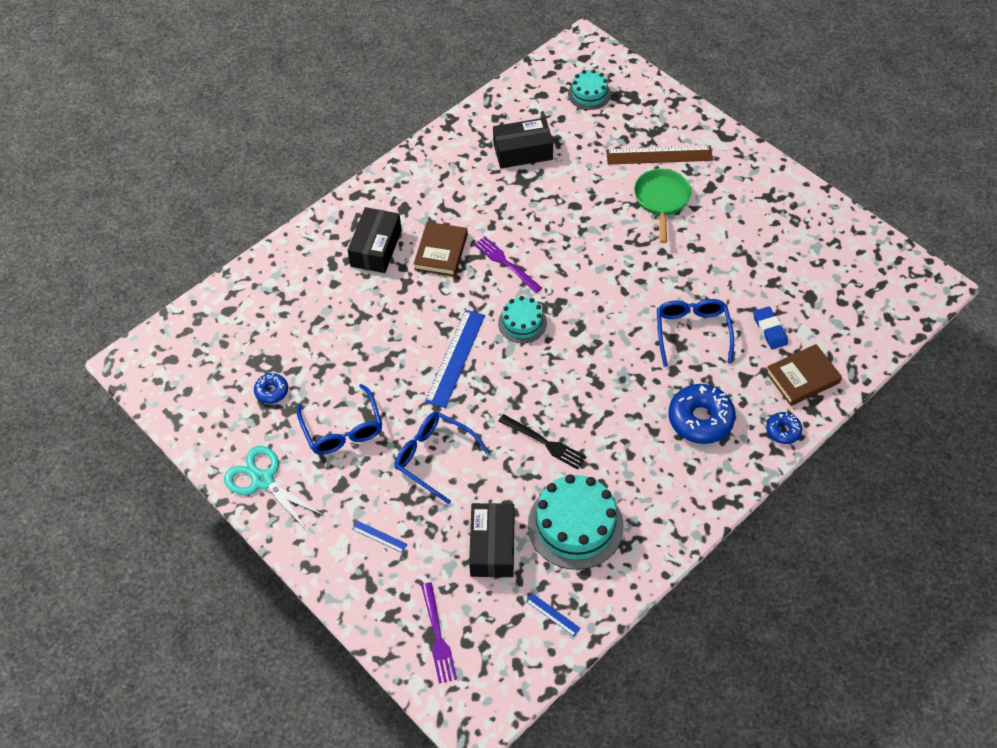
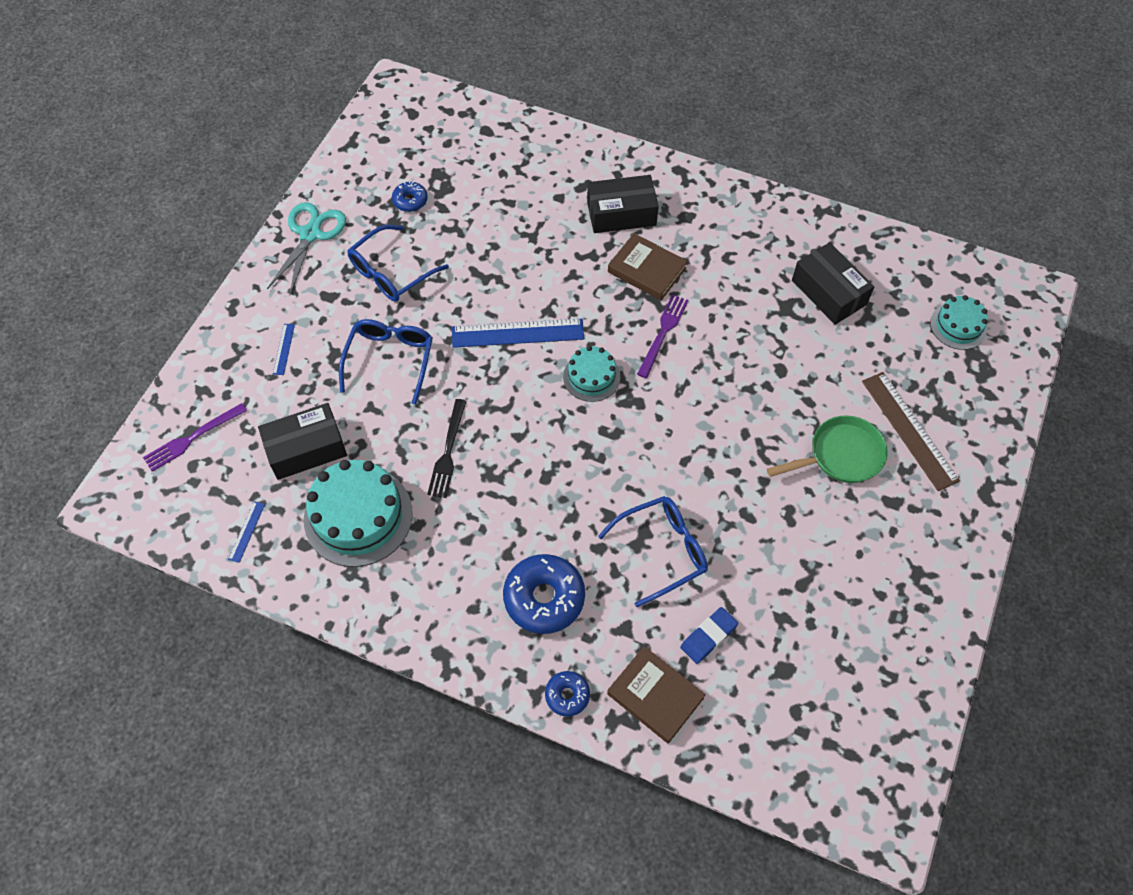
camera: 65 degrees right, 5 degrees up
(441, 252) = (646, 270): brown book -> brown book turned 45 degrees clockwise

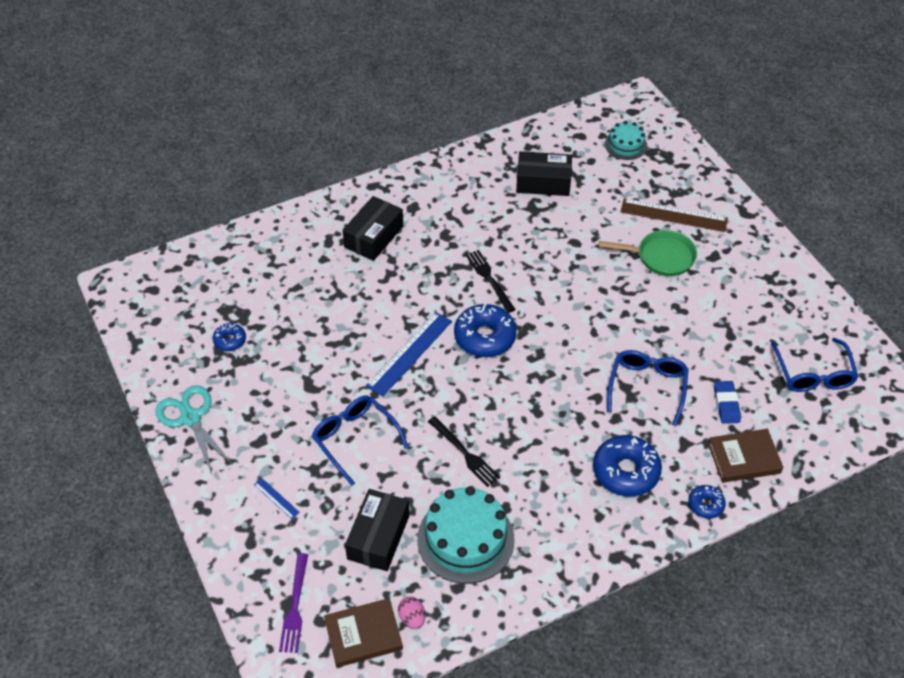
camera: 50 degrees left, 10 degrees down
(246, 531) = (412, 618): blue ruler -> pink egg
(391, 272) = (280, 391): blue glasses -> blue glasses (813, 374)
(591, 377) = (485, 337): turquoise cake -> blue donut
(646, 270) = (432, 254): brown book -> brown book (363, 635)
(663, 333) = (489, 279): purple fork -> black fork
(841, 455) = (661, 257): green pan -> green pan turned 75 degrees clockwise

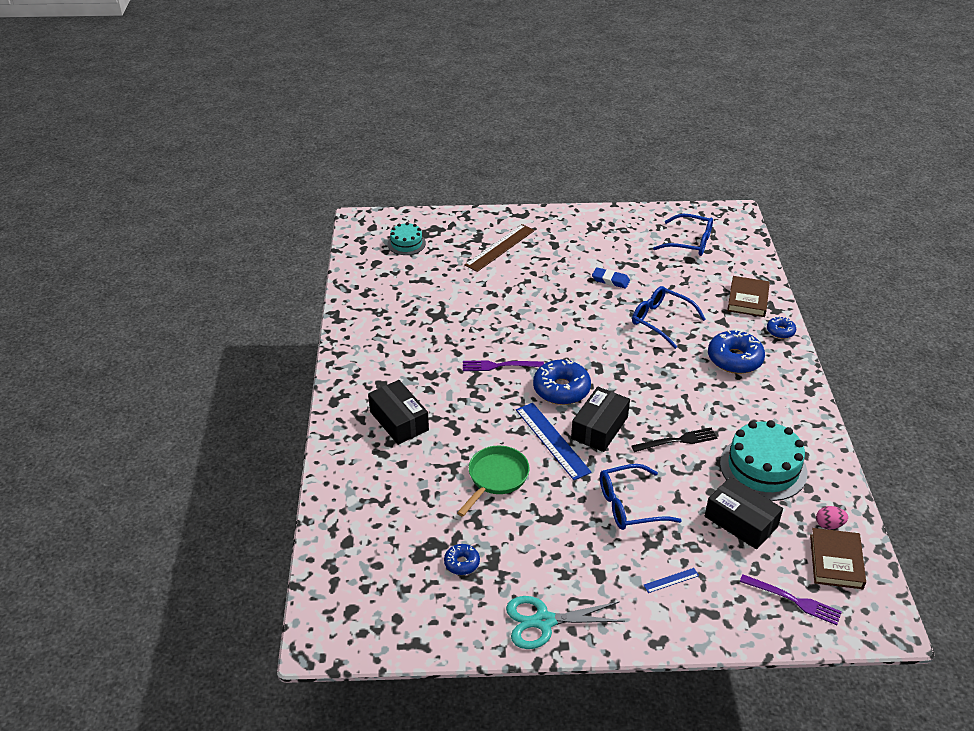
camera: 65 degrees left, 10 degrees down
(489, 279) = (499, 366): black fork -> purple fork
(543, 182) = (412, 300): black box -> black box (599, 428)
(661, 257) = (538, 268): green pan -> green pan (496, 478)
(726, 404) = (696, 289): blue eraser -> blue eraser (610, 280)

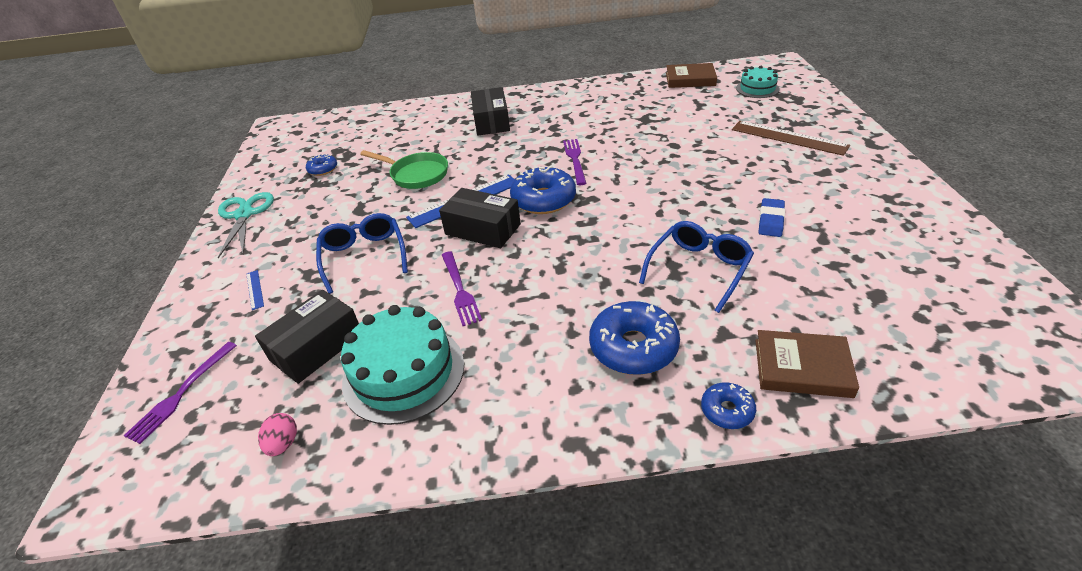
camera: 90 degrees right, 0 degrees up
(399, 421) = (491, 121): black box -> black box turned 60 degrees counterclockwise
(677, 441) = (460, 290): black fork -> purple fork
(689, 242) = (930, 295): blue glasses -> none
(836, 561) = (219, 446): brown book -> brown book (690, 79)

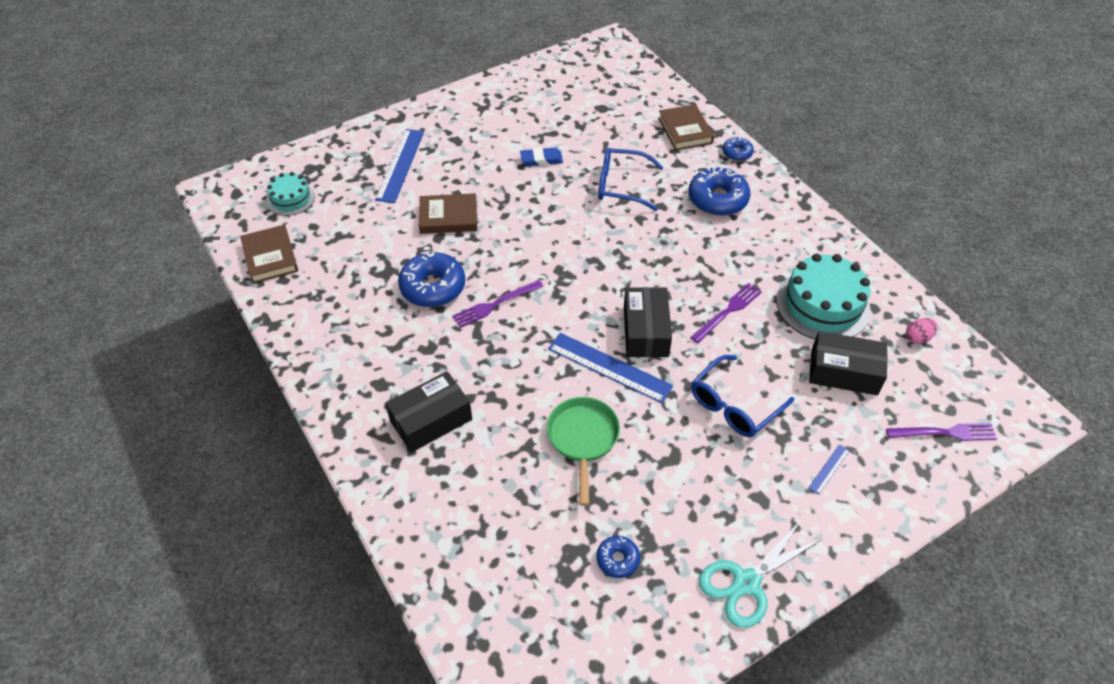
camera: 120 degrees left, 10 degrees up
(543, 199) = (578, 304): blue donut -> blue donut (433, 287)
(698, 152) = (448, 217): none -> brown book
(788, 137) = (400, 165): brown ruler -> blue ruler

